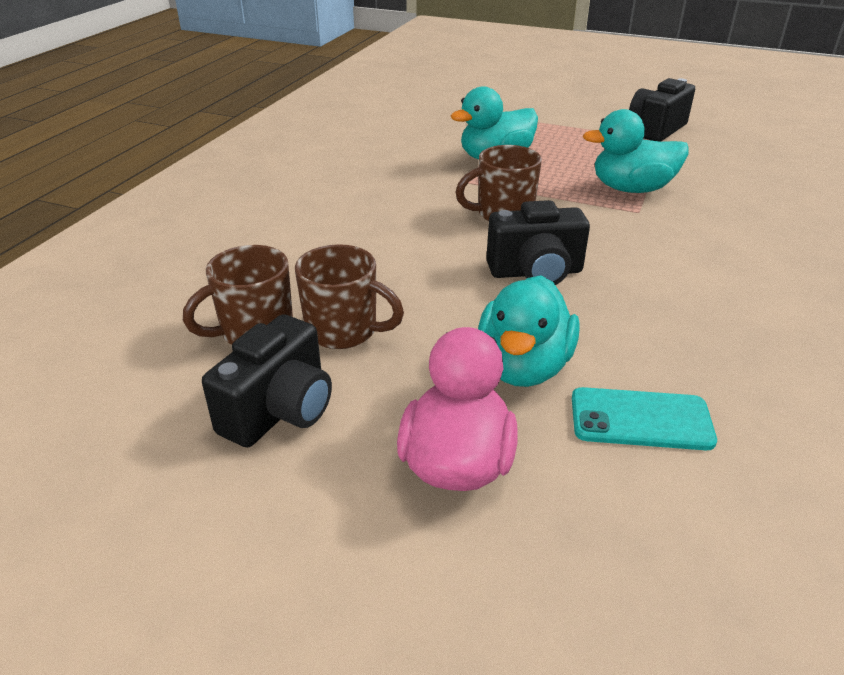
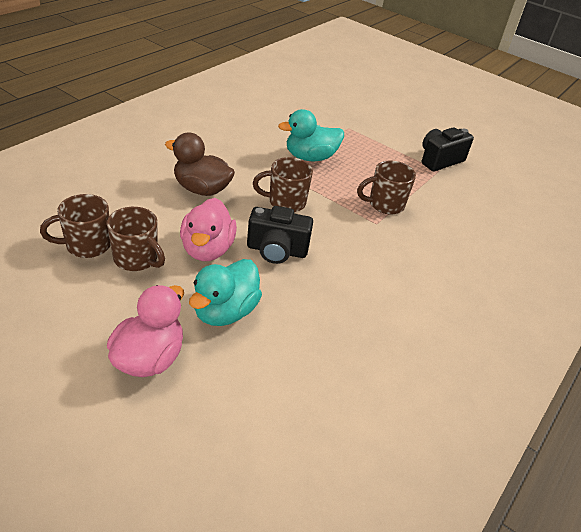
camera: 10 degrees right, 5 degrees up
(279, 410) = (72, 299): black camera -> none
(377, 224) = (201, 189): none -> brown duck
(439, 294) = (207, 249): none -> pink duck
(631, 189) = (385, 204): turquoise duck -> brown mug
(641, 419) = (269, 364): turquoise phone -> none

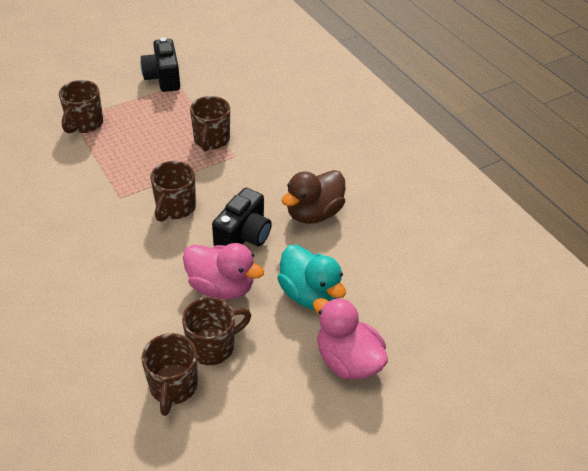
camera: 65 degrees left, 5 degrees up
(201, 189) = (121, 268): brown duck -> brown duck (313, 213)
(310, 157) = (109, 165): turquoise duck -> none
(347, 135) = (84, 124): none -> brown mug

